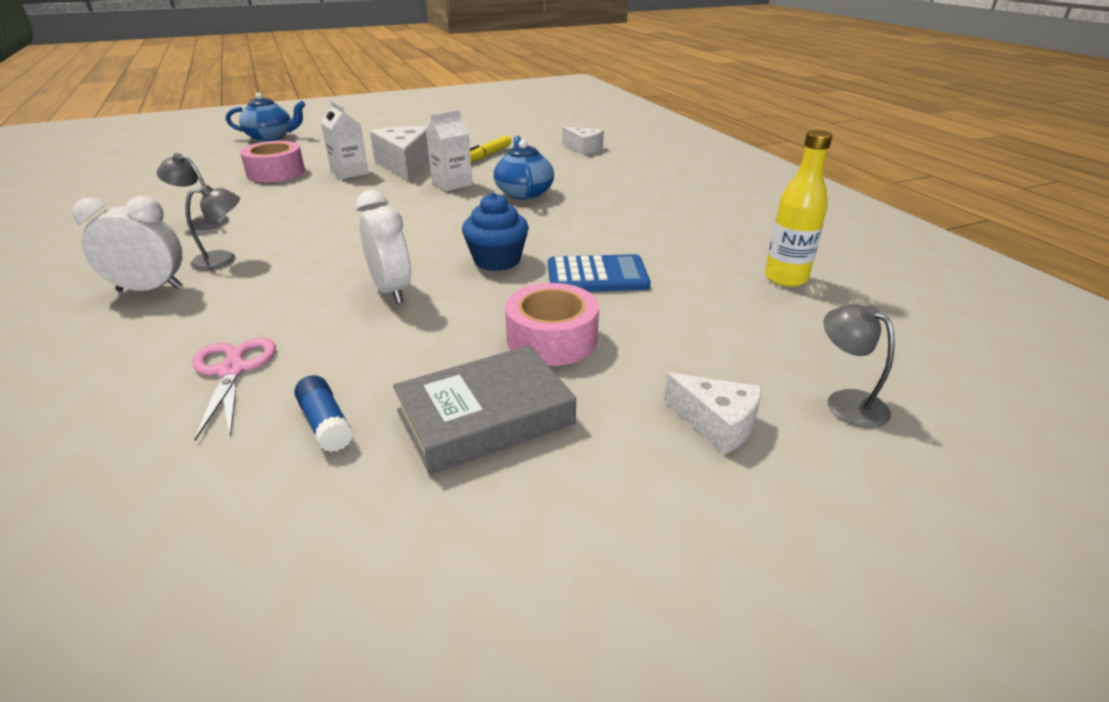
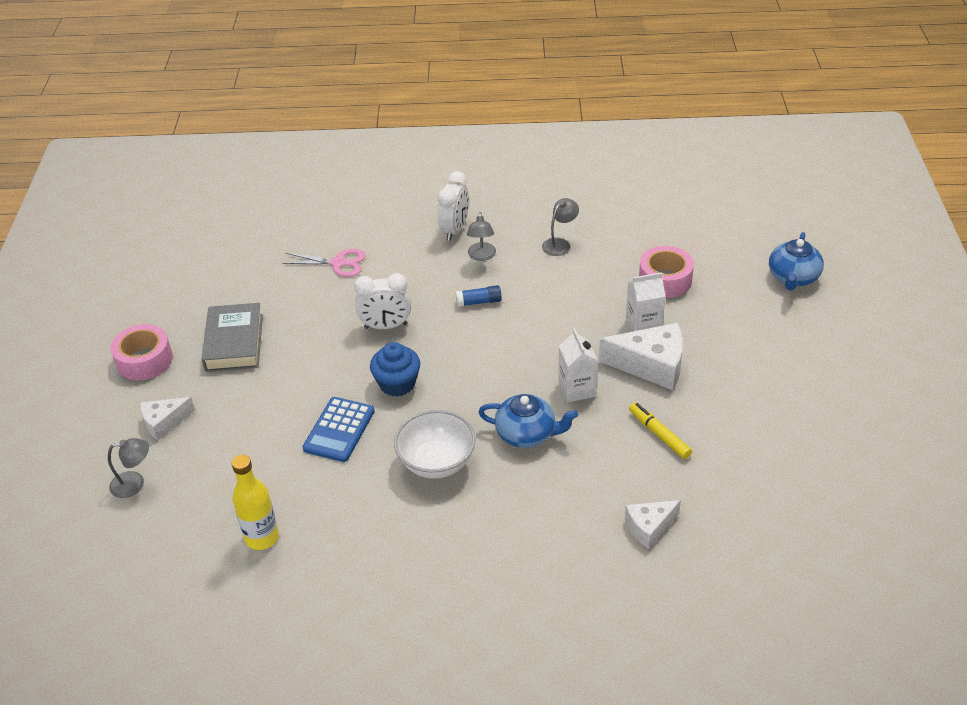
camera: 115 degrees right, 10 degrees up
(325, 424) = (270, 291): blue glue stick -> blue glue stick (479, 302)
(552, 339) = (280, 384): pink tape -> pink tape (144, 360)
(593, 220) = (436, 462): none -> white bowl

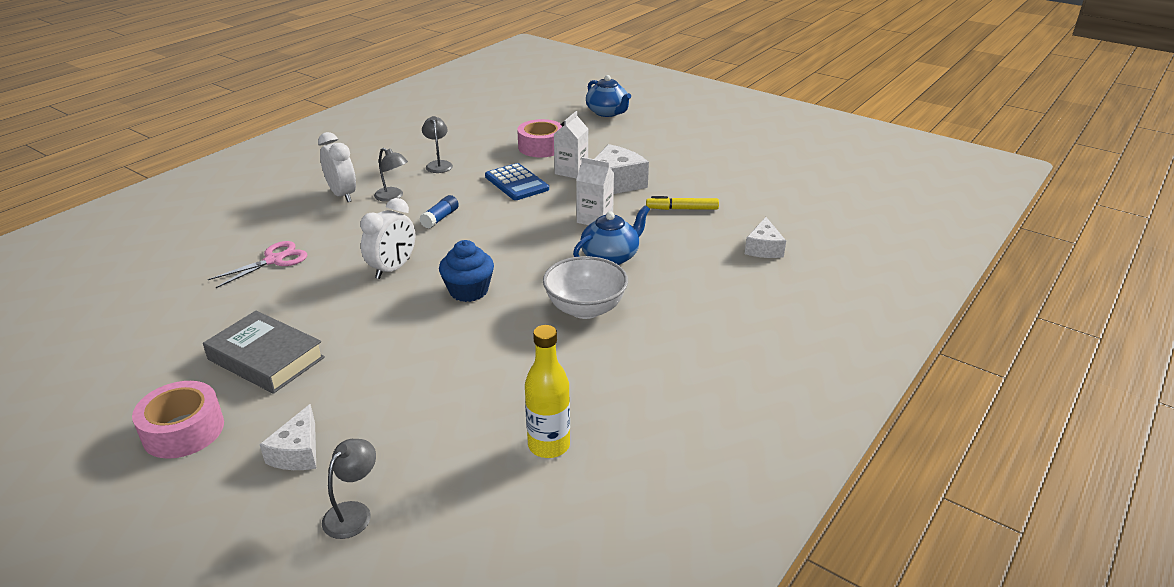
camera: 55 degrees left, 10 degrees down
(339, 430) = (477, 343): blue calculator -> blue calculator (516, 183)

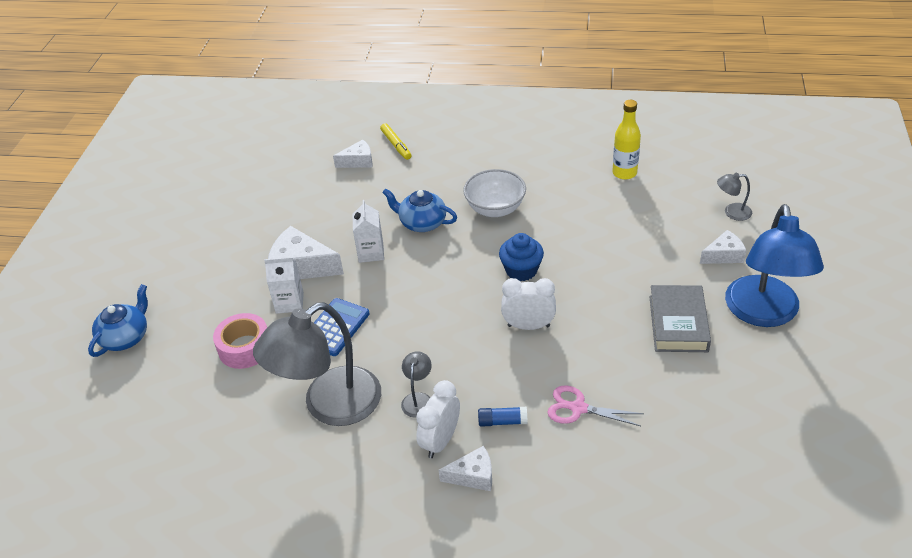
camera: 115 degrees left, 10 degrees up
(183, 430) = (763, 313): pink tape -> blue lamp
(295, 198) = (473, 476): none -> white cheese
(438, 164) = (329, 406): grey lamp -> grey lamp, size x2.43
(440, 218) = (433, 343): blue glue stick -> blue glue stick (502, 421)
(682, 209) = (323, 214): yellow marker -> yellow marker (396, 145)

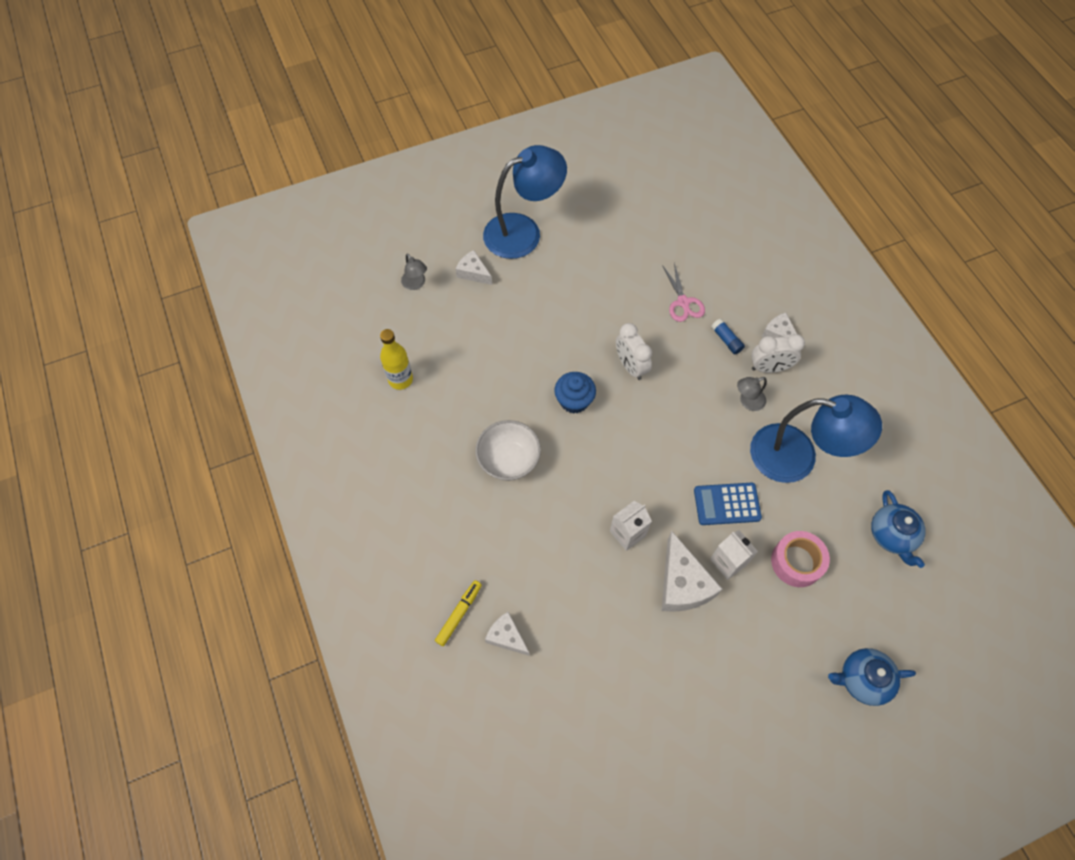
camera: 125 degrees left, 20 degrees up
(329, 406) = (797, 457): grey lamp -> blue lamp
(422, 223) = (563, 513): blue teapot -> blue teapot (892, 535)
(678, 323) = (565, 276): grey book -> none

